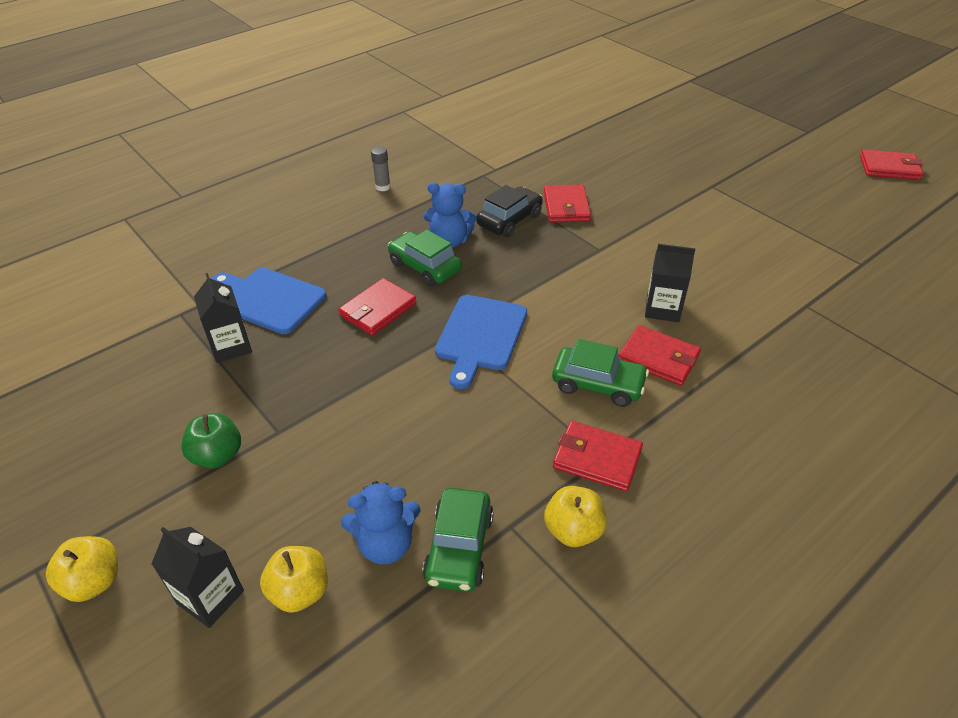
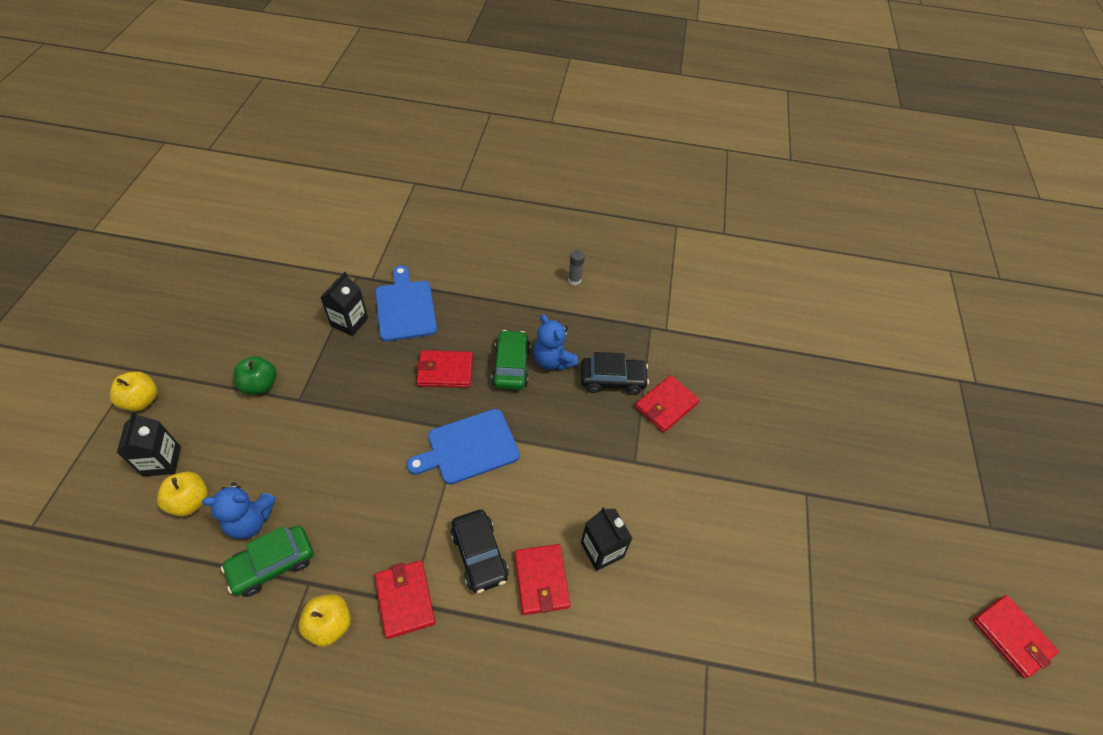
camera: 45 degrees right, 10 degrees up
(385, 544) = (250, 521): blue teddy bear -> blue teddy bear turned 45 degrees counterclockwise
(598, 384) = (479, 555): green car -> black car

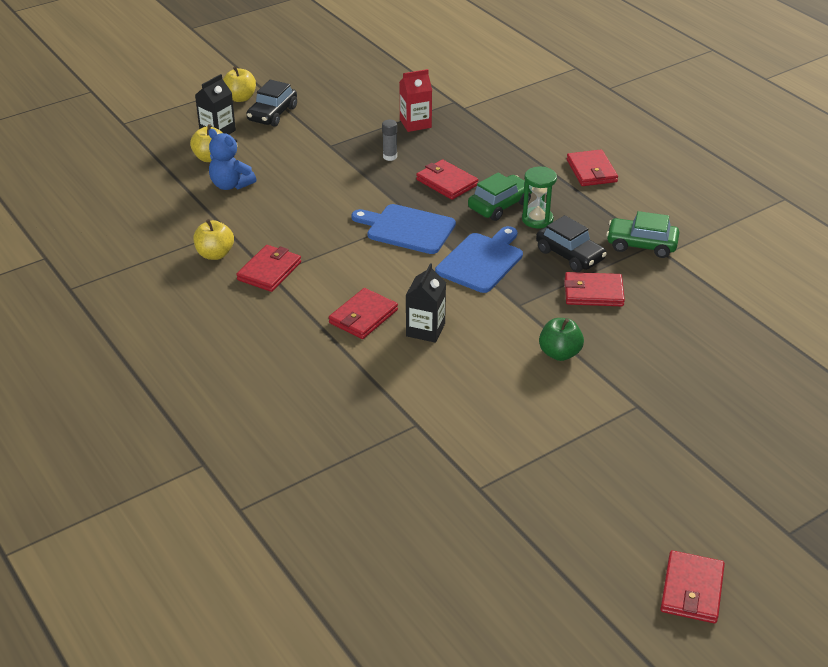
camera: 50 degrees right, 15 degrees down
(260, 385) = (316, 126): green apple -> green apple (559, 353)
(272, 564) = (218, 210): green car -> green car (641, 245)
(349, 322) = (415, 123): black carton -> red carton
(405, 307) = (466, 135): blue cutting board -> blue cutting board (481, 261)
(479, 555) = (341, 281): black car -> black car (272, 114)
(536, 282) = (591, 171): none -> red wallet
(552, 360) = (537, 219): blue teddy bear -> green hourglass
(574, 280) = (627, 185): grey glue stick -> grey glue stick (390, 157)

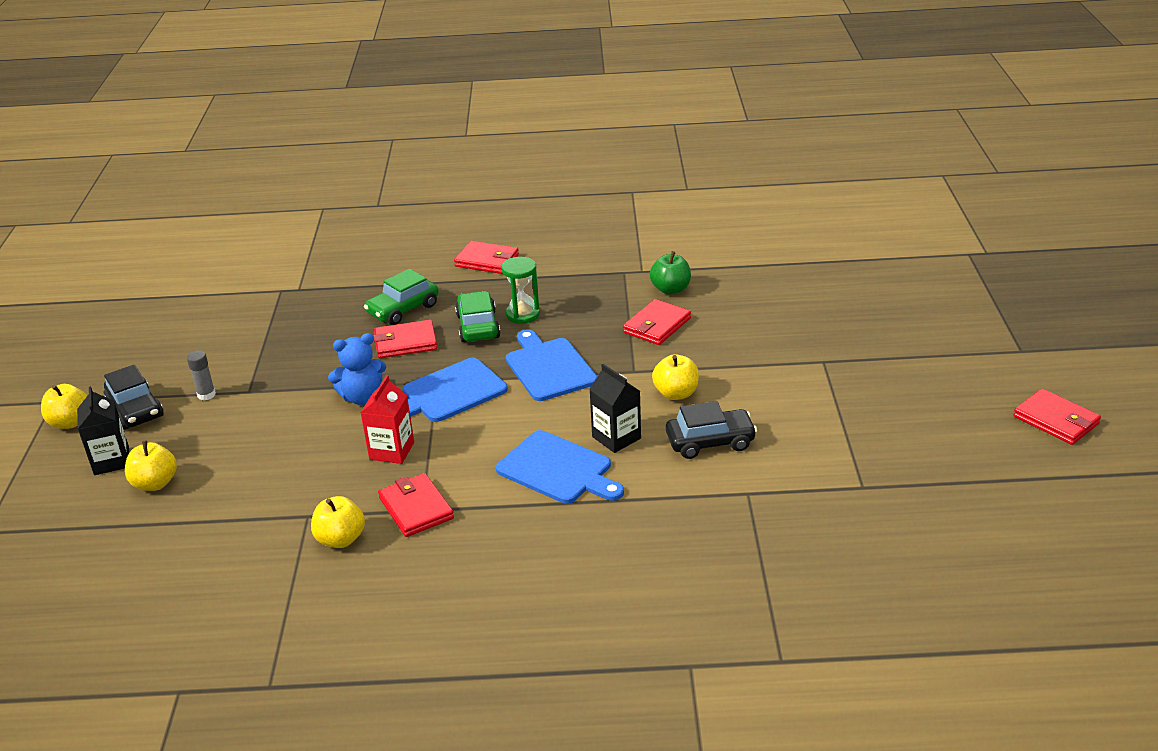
camera: 55 degrees left, 5 degrees down
(230, 185) = (227, 485): blue teddy bear -> blue teddy bear (362, 397)
(363, 317) = (558, 469): red wallet -> blue cutting board
(390, 157) = (319, 360): grey glue stick -> grey glue stick (206, 395)
(415, 123) = (285, 325): red carton -> red carton (392, 451)
(510, 338) = (676, 393): none -> yellow apple
(559, 353) = (721, 374): green apple -> green apple (670, 289)
(570, 255) = (593, 317): black car -> black car (710, 442)
(641, 245) = (618, 277): green car -> green car (403, 309)

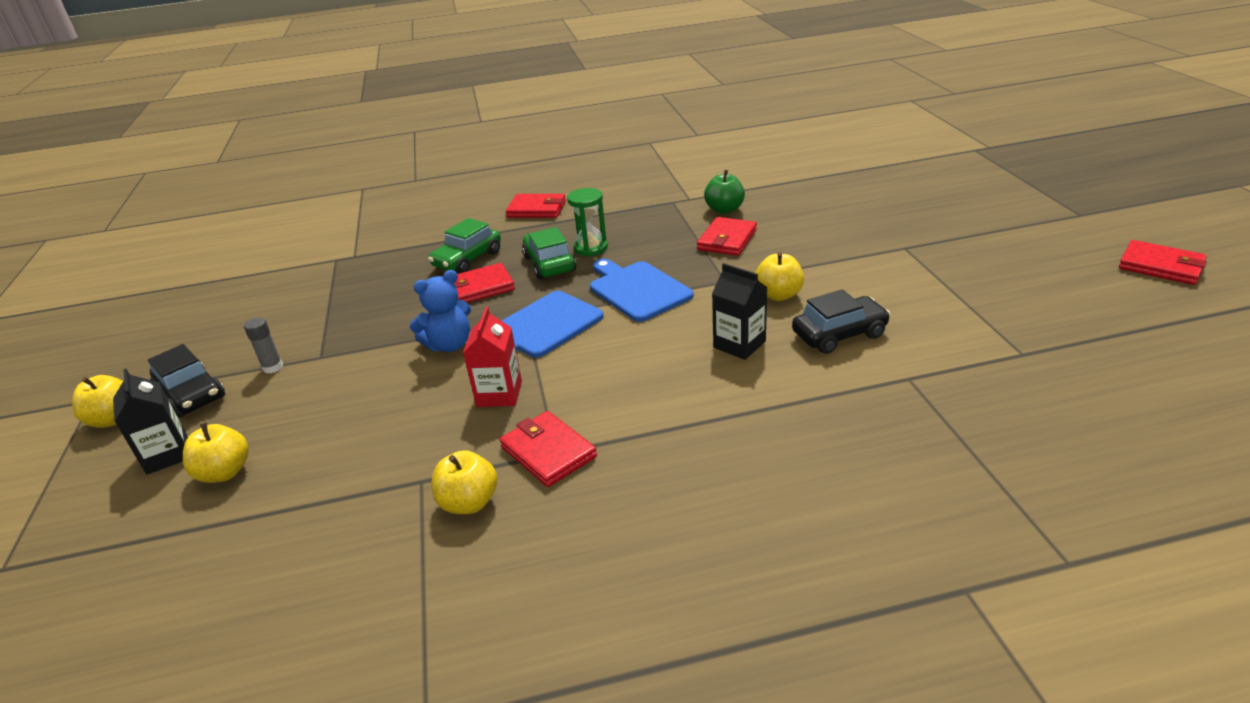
camera: 10 degrees left, 0 degrees up
(558, 469) = (692, 385): blue cutting board -> none

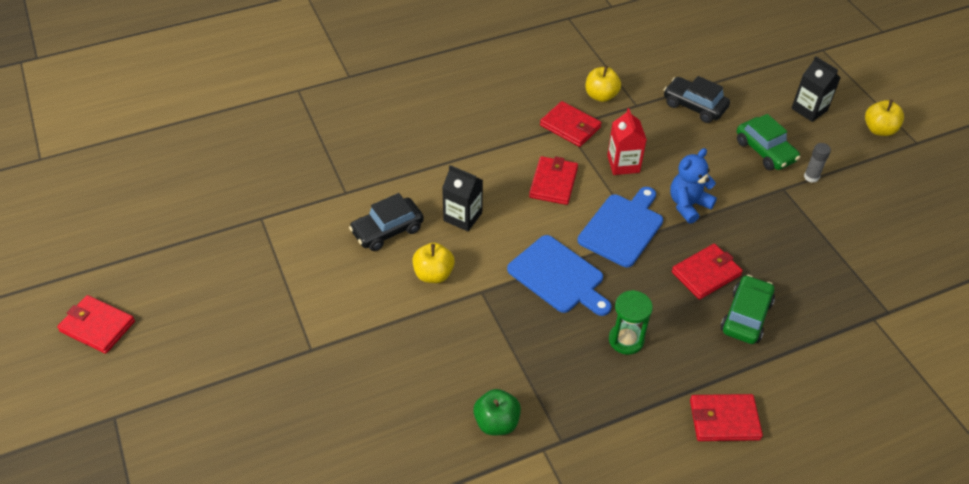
camera: 165 degrees right, 15 degrees up
(191, 394) = (847, 151): black car -> black car (694, 106)
(224, 472) = (759, 102): yellow apple -> none
(549, 264) = (657, 312): green car -> green car (765, 151)
(727, 240) = (487, 359): red wallet -> red wallet (553, 183)

